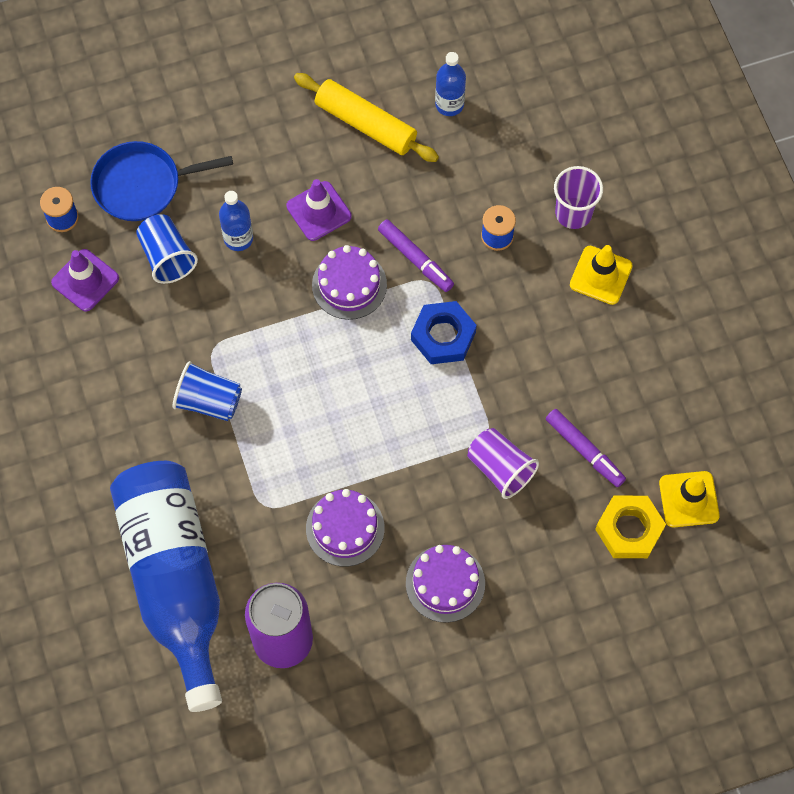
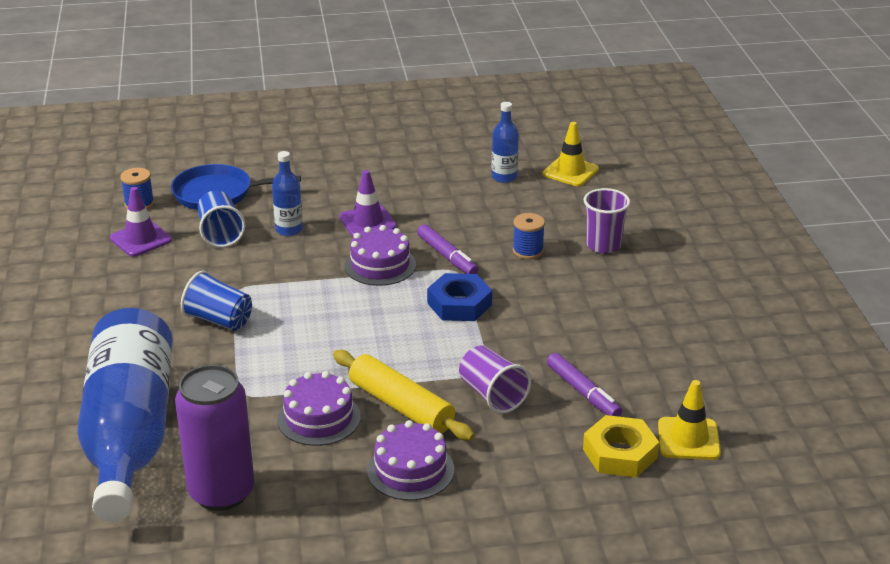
camera: 10 degrees right, 35 degrees down
(366, 124) = (427, 180): yellow rolling pin -> yellow rolling pin (401, 406)
(601, 275) = (622, 283): yellow traffic cone -> yellow traffic cone (570, 171)

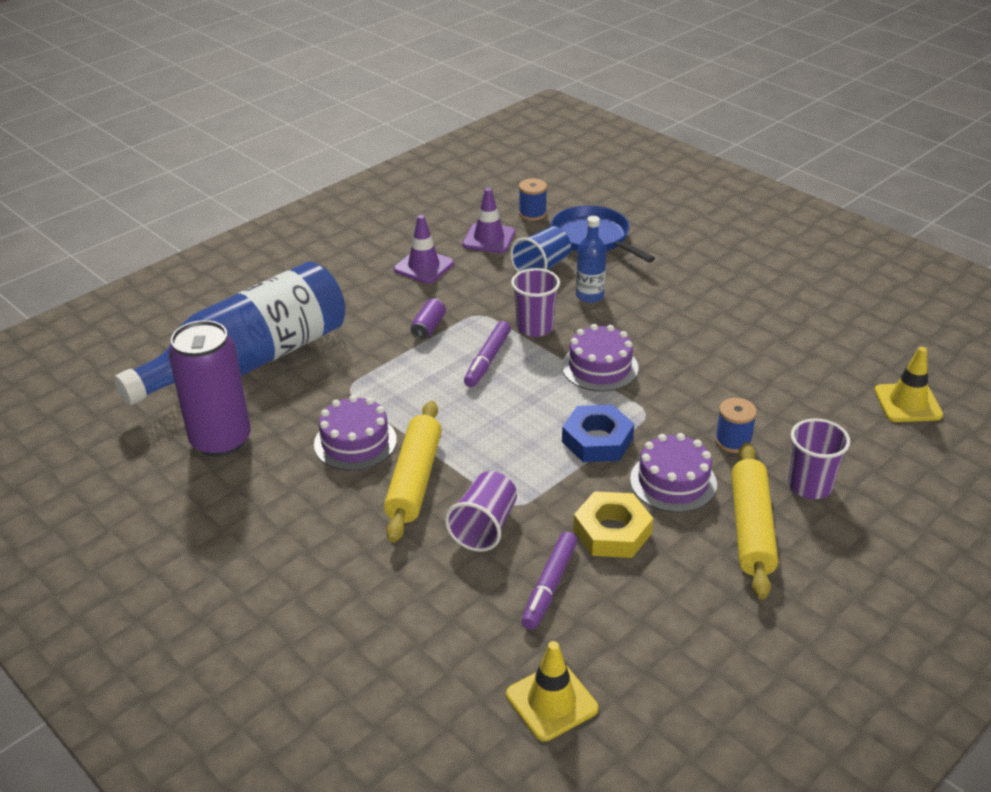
camera: 55 degrees right, 5 degrees up
(219, 320) = (428, 327): blue cup -> purple can
(292, 271) = (535, 327): none -> purple cup
(367, 222) = (654, 328): purple traffic cone -> purple traffic cone (424, 266)
(410, 470) = (333, 528): purple cake -> purple cake (673, 482)
(447, 256) = (660, 397): purple marker -> purple marker (487, 360)
(504, 177) = (835, 367): blue bottle -> none
(617, 286) = (751, 528): none -> yellow rolling pin
(620, 453) = (479, 658): yellow nut -> yellow nut (612, 531)

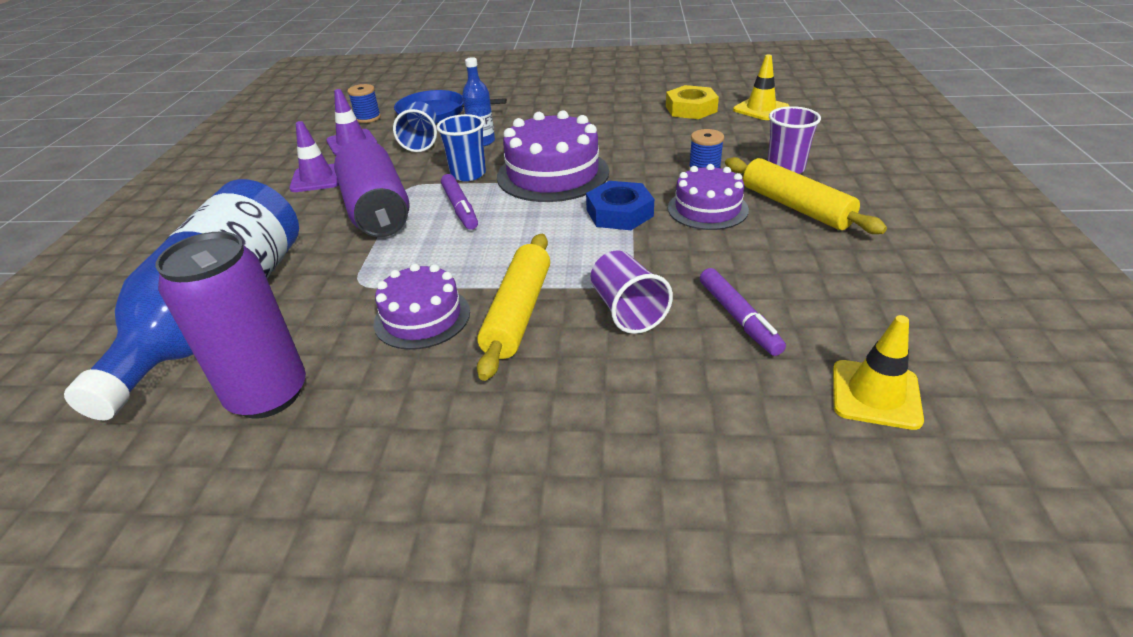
camera: 40 degrees left, 0 degrees up
(415, 480) = (518, 313): yellow rolling pin -> yellow rolling pin turned 45 degrees clockwise
(428, 327) = (377, 211): purple can -> purple can, size x2.46
(535, 327) = (468, 174): purple cup -> blue cup
(600, 367) = (553, 174): purple cake -> purple cake, size x1.58
(612, 531) = (720, 258): yellow nut -> yellow nut (691, 109)

